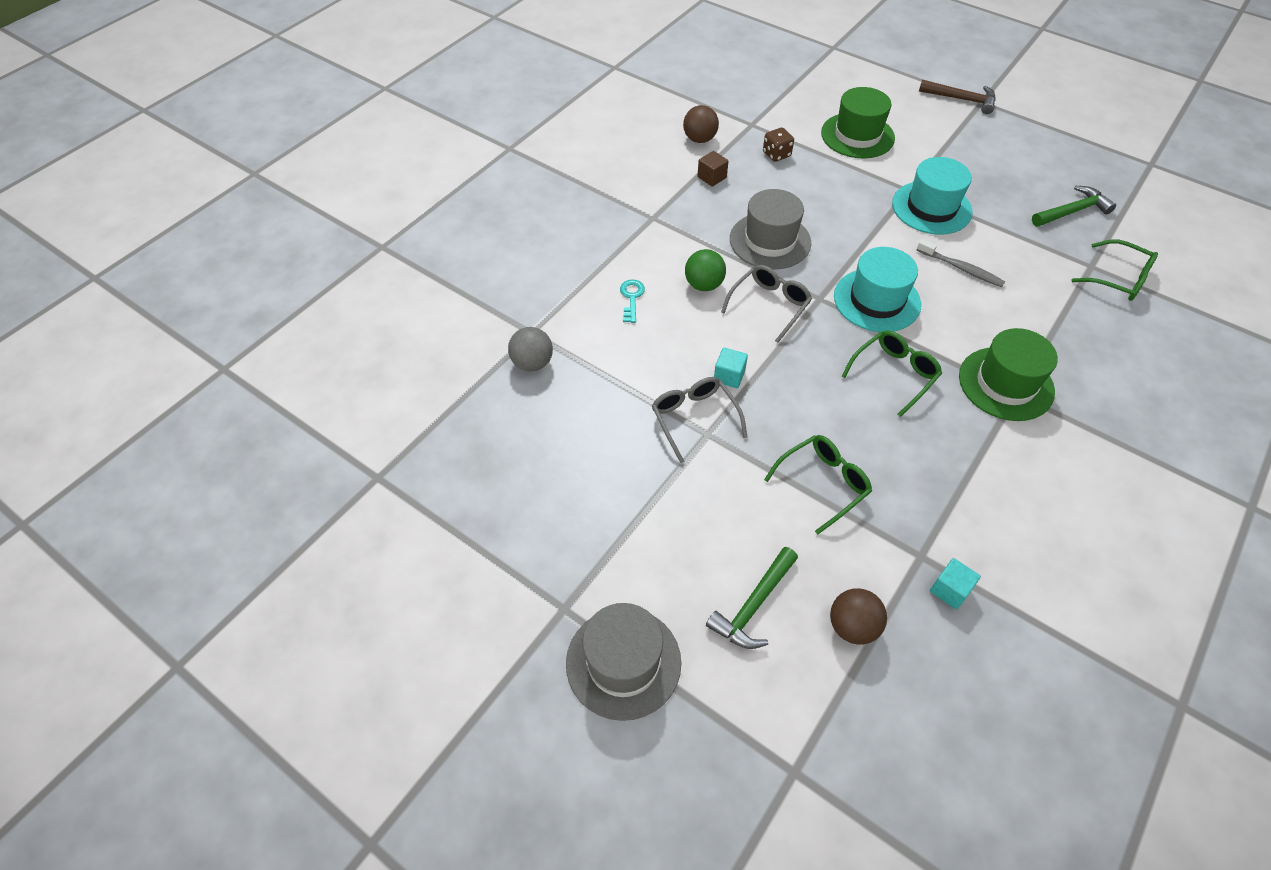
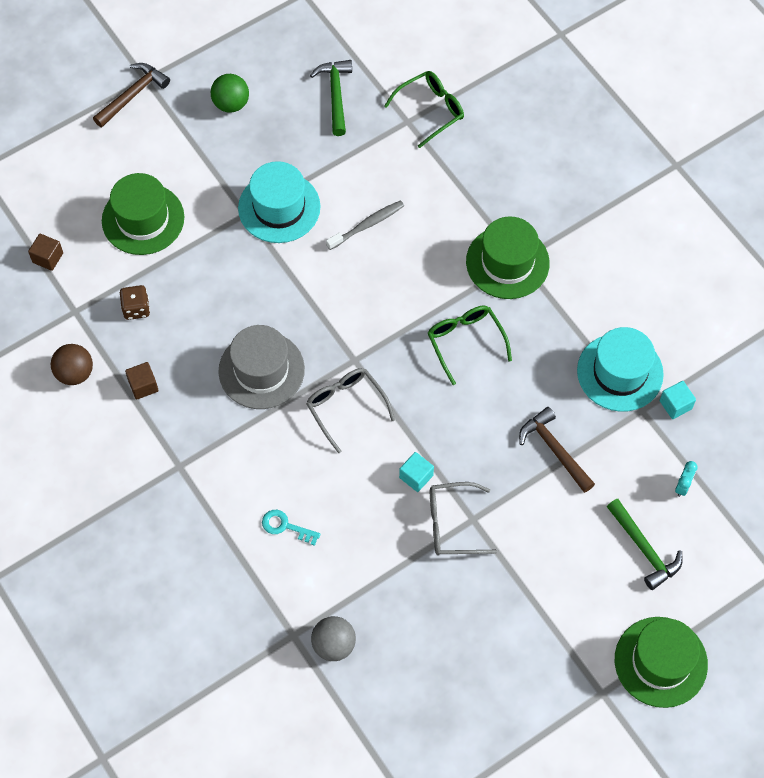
camera: 70 degrees left, 10 degrees up
(623, 662) = (660, 662): grey hat -> green hat
(704, 285) = (295, 454): green ball -> green ball (231, 104)
(787, 98) = (48, 257): none -> brown cube
(823, 484) = (554, 450): green glasses -> brown hammer
(852, 626) = (682, 486): brown ball -> turquoise clock
(876, 300) = (376, 314): turquoise hat -> turquoise hat (620, 372)

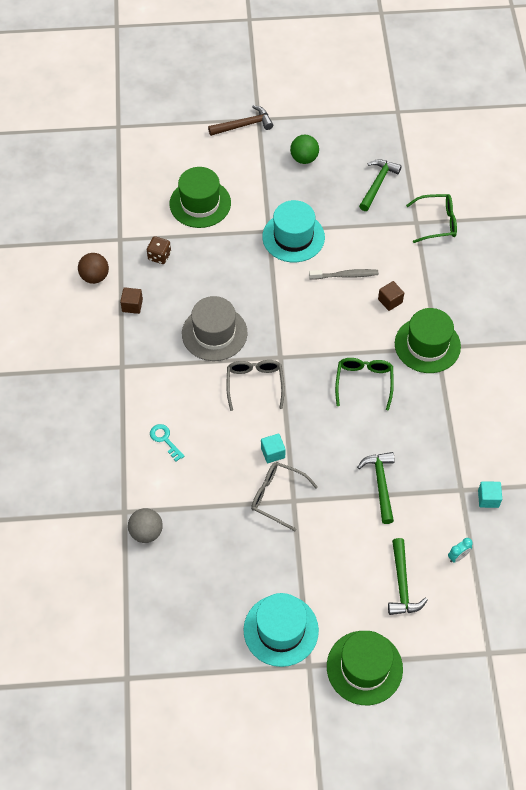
camera: 30 degrees right, 5 degrees down
(48, 257) = (125, 199): brown cube -> brown cube (390, 301)
(554, 450) = (380, 484): brown hammer -> green hammer
(620, 372) = (461, 456): turquoise hat -> turquoise hat (281, 630)

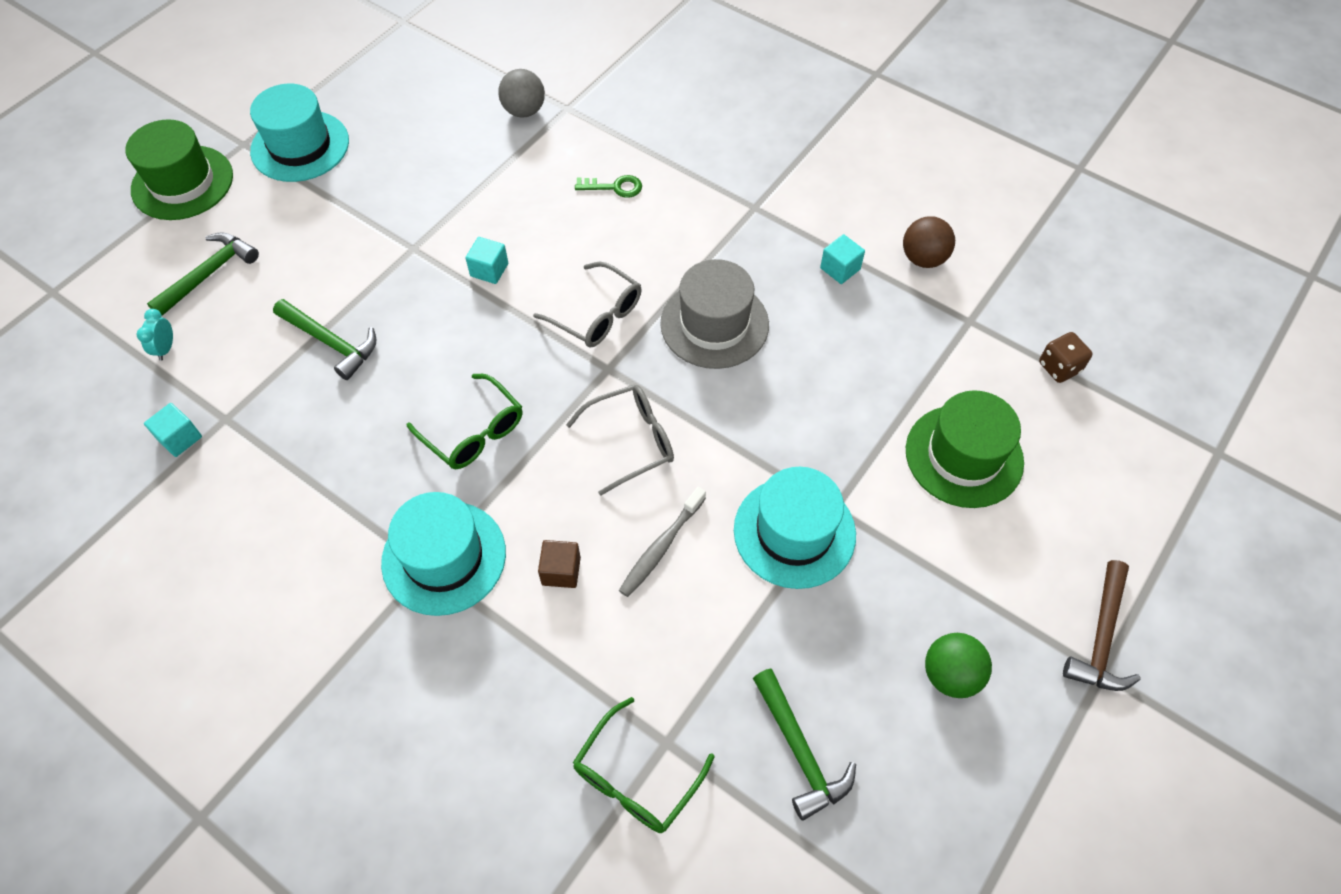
camera: 130 degrees right, 0 degrees up
(132, 305) = (840, 269): brown cube -> turquoise cube
(159, 256) = (900, 345): brown dice -> brown dice (1059, 367)
(165, 440) = (614, 187): turquoise key -> green key
(277, 496) = (434, 237): grey glasses -> grey glasses (631, 441)
(402, 584) = (209, 274): green hammer -> green hammer turned 90 degrees clockwise
(427, 345) = (444, 557): green hat -> turquoise hat

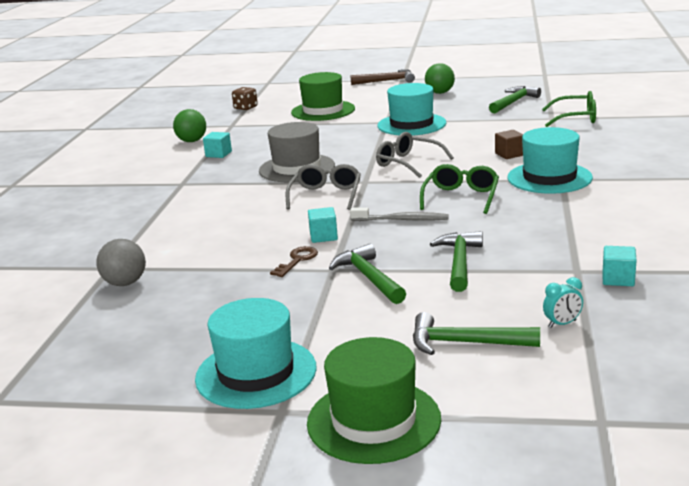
camera: 115 degrees left, 35 degrees down
(371, 265) = (369, 278): none -> green hammer
(455, 231) = (297, 260): none -> brown key
(614, 187) = (196, 225): green key -> none
(661, 547) = (461, 142): grey toothbrush -> grey toothbrush (402, 220)
(923, 258) = (192, 141): brown ball -> green ball

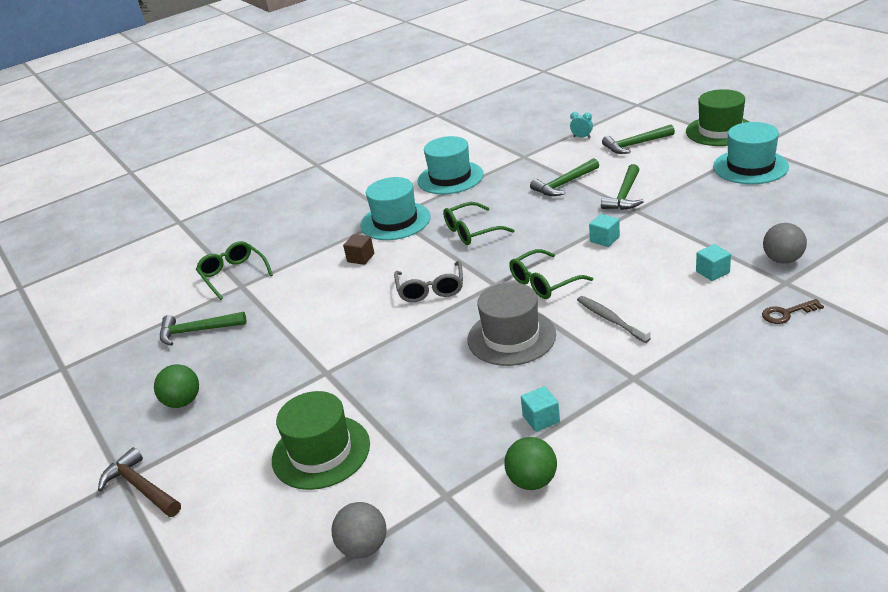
camera: 130 degrees left, 10 degrees up
(245, 108) = (364, 547): brown dice -> grey ball
(297, 260) = (647, 226): brown key -> brown key (787, 313)
(326, 195) = (544, 283): grey glasses -> green glasses
(402, 220) = (538, 230): grey toothbrush -> grey toothbrush (610, 319)
(411, 124) = (322, 350): turquoise hat -> turquoise hat (450, 178)
(465, 343) = (635, 145): green hammer -> green hammer turned 105 degrees clockwise
(618, 279) = (517, 145): turquoise cube -> turquoise cube (712, 272)

